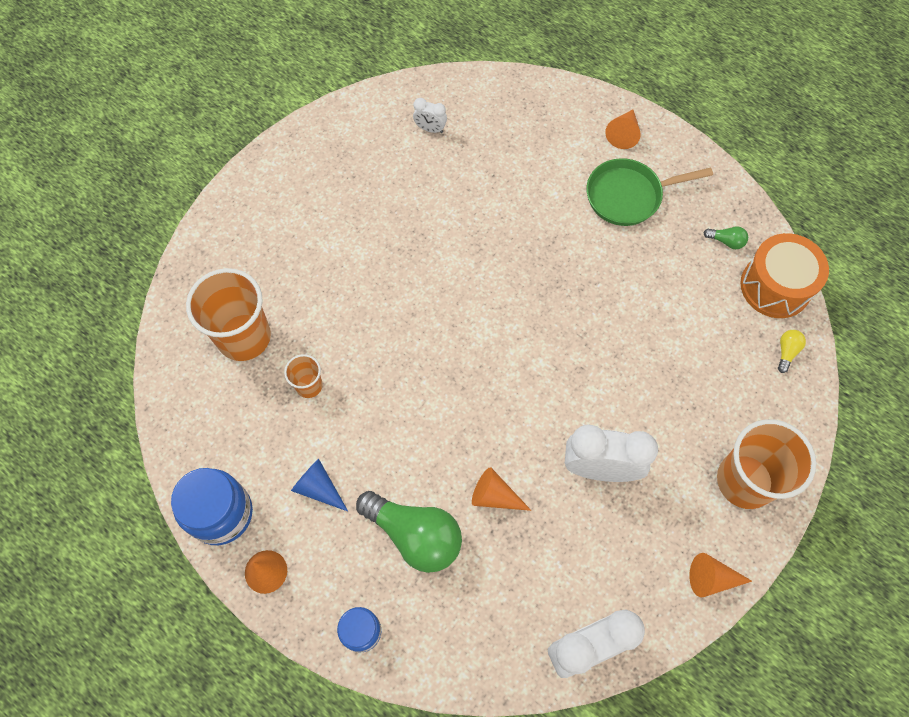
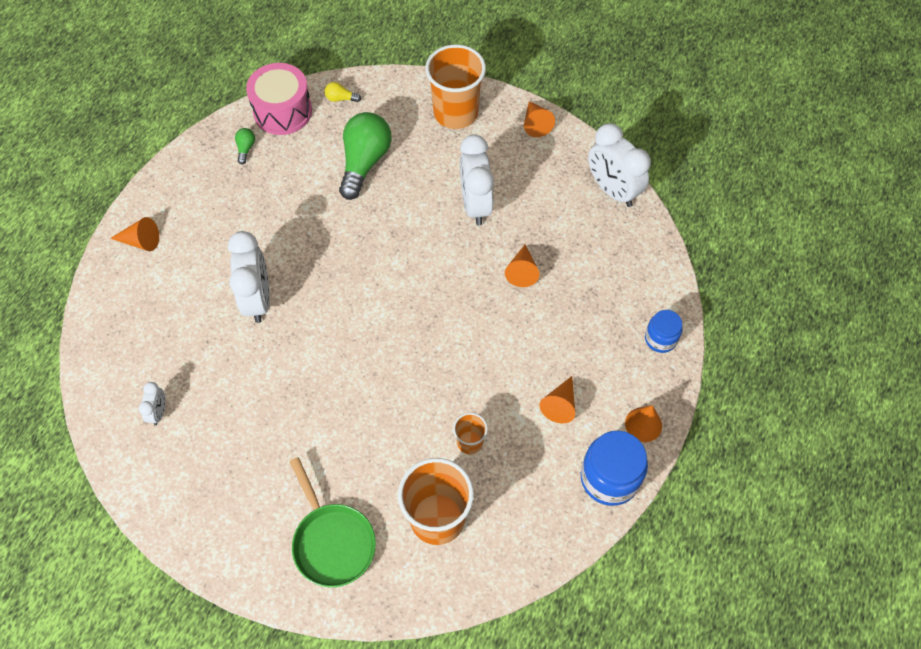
camera: 105 degrees left, 5 degrees down
(318, 488) = (560, 405): blue cone -> orange cone
(415, 535) = (573, 320): green light bulb -> green light bulb (364, 162)
(529, 224) = (257, 299): none -> white clock
(628, 196) = (211, 226): green pan -> green pan (332, 542)
(775, 286) = (282, 111): orange drum -> pink drum

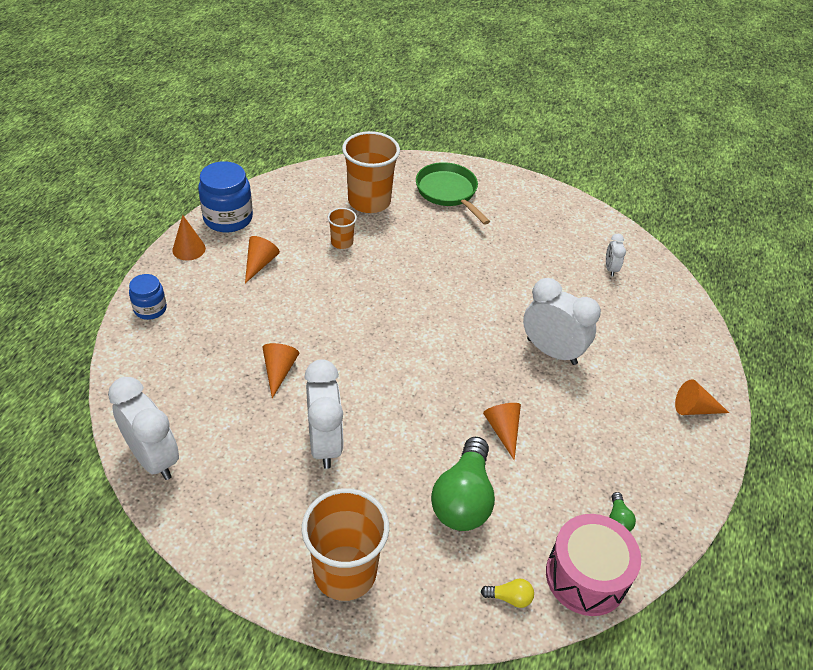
camera: 175 degrees right, 15 degrees down
(257, 299) = (551, 351): white clock -> white clock turned 135 degrees clockwise
(535, 124) = (234, 554): orange cone -> orange cone (503, 430)

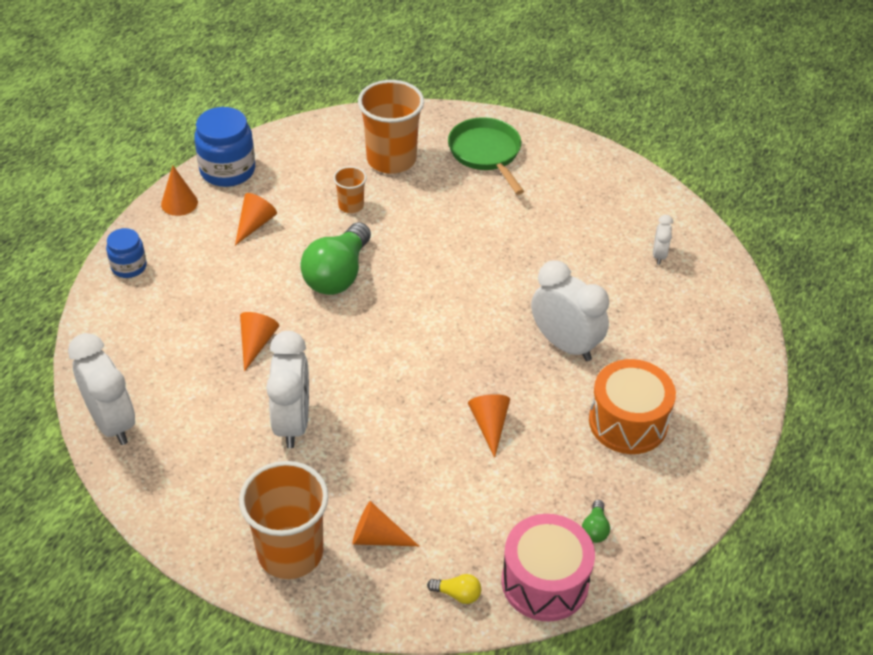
camera: 10 degrees right, 0 degrees up
(463, 499) = (429, 492): green light bulb -> green light bulb (338, 274)
(621, 417) = (628, 422): none -> orange drum
(694, 409) = (715, 420): orange cone -> orange cone (377, 537)

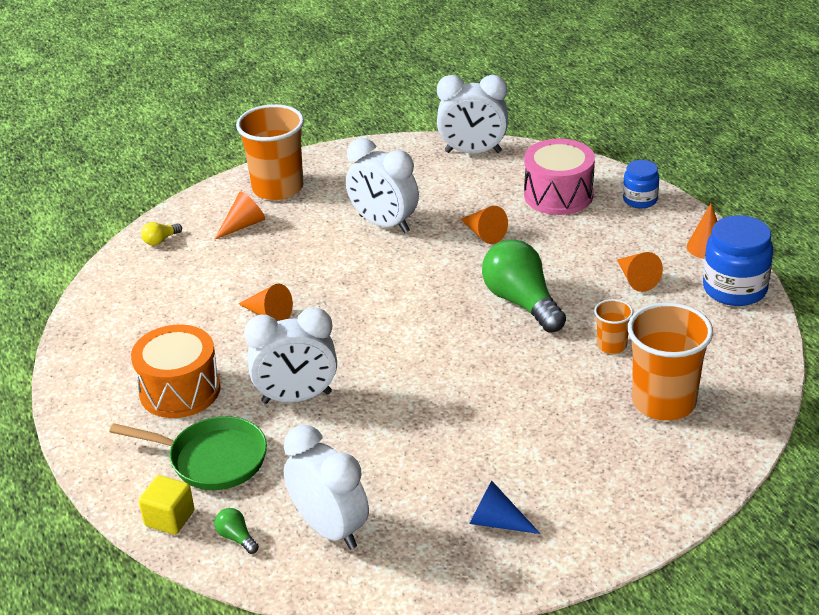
camera: 130 degrees right, 10 degrees down
(486, 153) = (614, 479): green pan -> green pan (212, 459)
(545, 582) = (118, 280): pink drum -> pink drum (558, 195)
(573, 186) = (496, 522): none -> blue cone
(595, 529) = (121, 322): green light bulb -> green light bulb (237, 538)
(659, 255) = (330, 529): white clock -> white clock, size x2.07
(739, 340) = (169, 518): none -> yellow cube

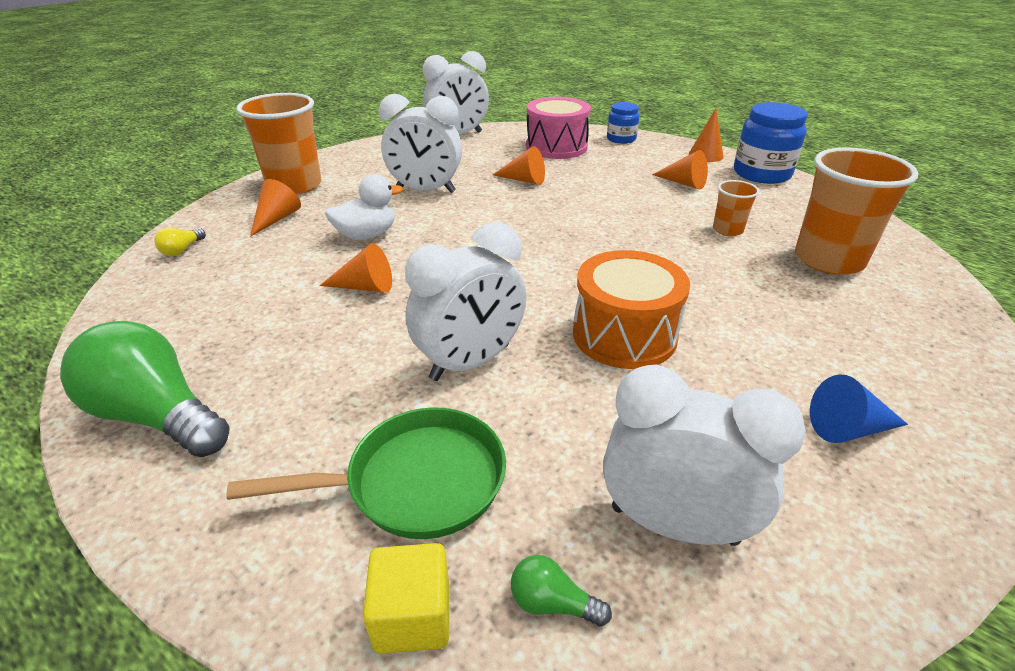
camera: 30 degrees left, 0 degrees up
(180, 390) = (303, 401): orange drum -> orange drum (624, 335)
(301, 263) = (366, 235): none -> white duck
(522, 302) = (613, 218): green light bulb -> green light bulb (158, 416)

